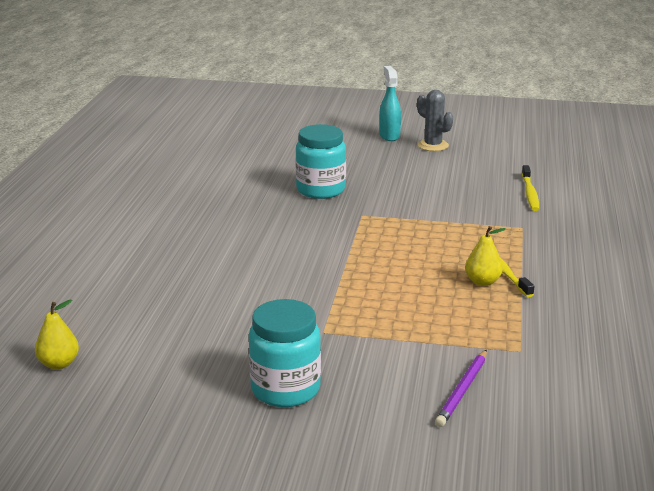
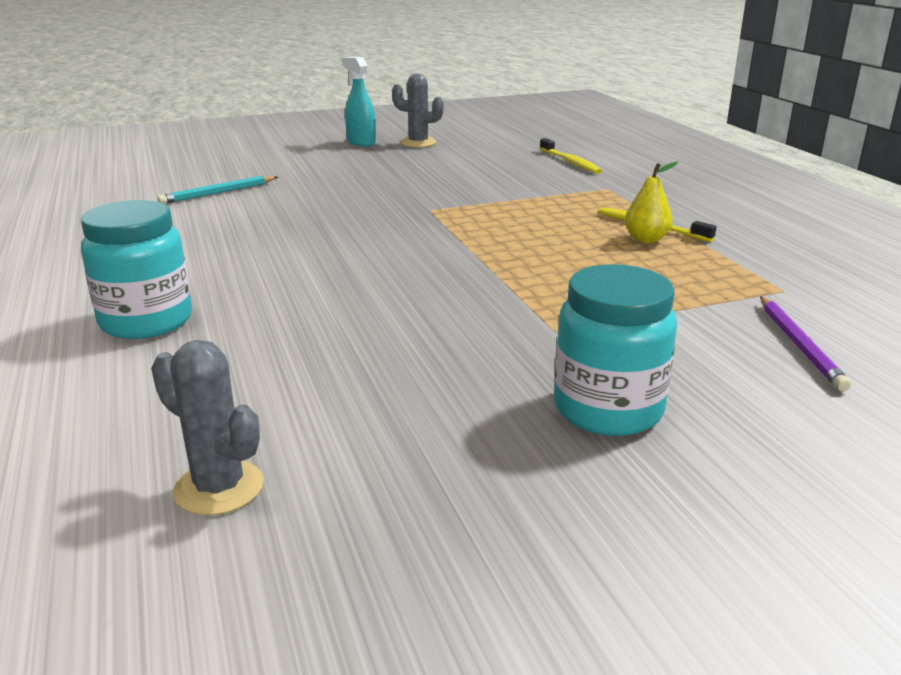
camera: 30 degrees left, 0 degrees up
(59, 364) = (219, 488): yellow pear -> grey cactus
(240, 166) = (218, 193): none -> turquoise pencil
(320, 190) = (349, 197): turquoise jar -> turquoise jar (146, 321)

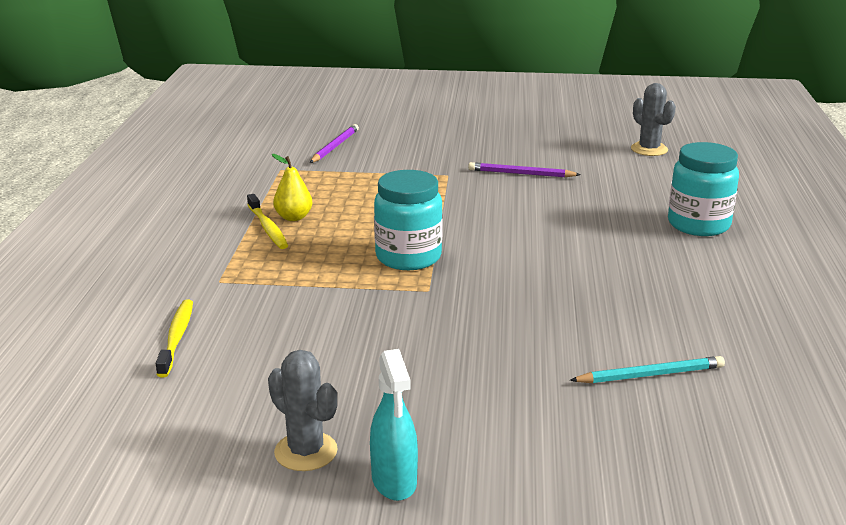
camera: 155 degrees left, 0 degrees up
(446, 356) = (521, 174): none -> purple pencil
(608, 409) = (467, 143): turquoise jar -> turquoise jar (408, 257)

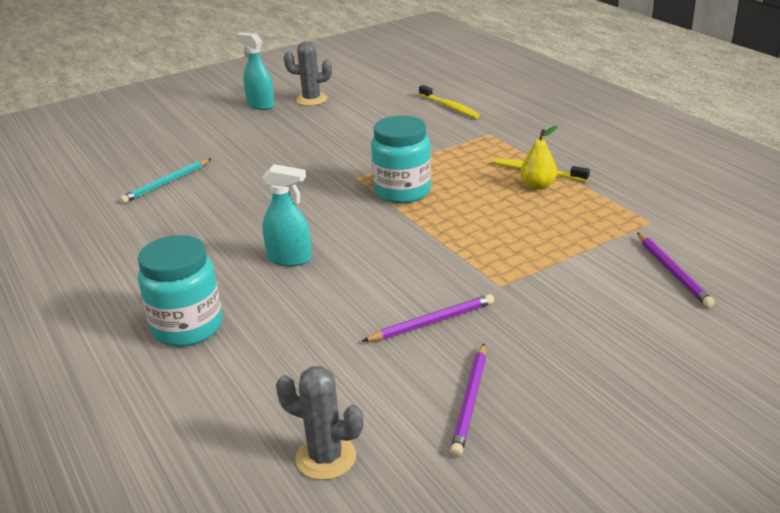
camera: 145 degrees right, 5 degrees up
(548, 143) = (470, 401): none -> purple pencil
(578, 241) = (290, 259): none -> turquoise spray bottle

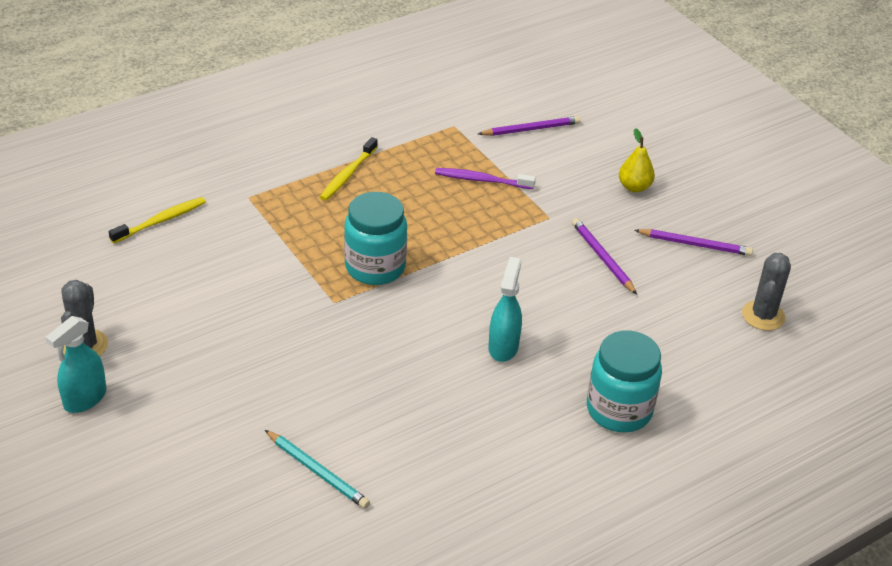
camera: 95 degrees left, 10 degrees up
(538, 186) = (378, 178): yellow pear -> yellow pear (634, 187)
(555, 241) = (482, 180): none -> purple toothbrush

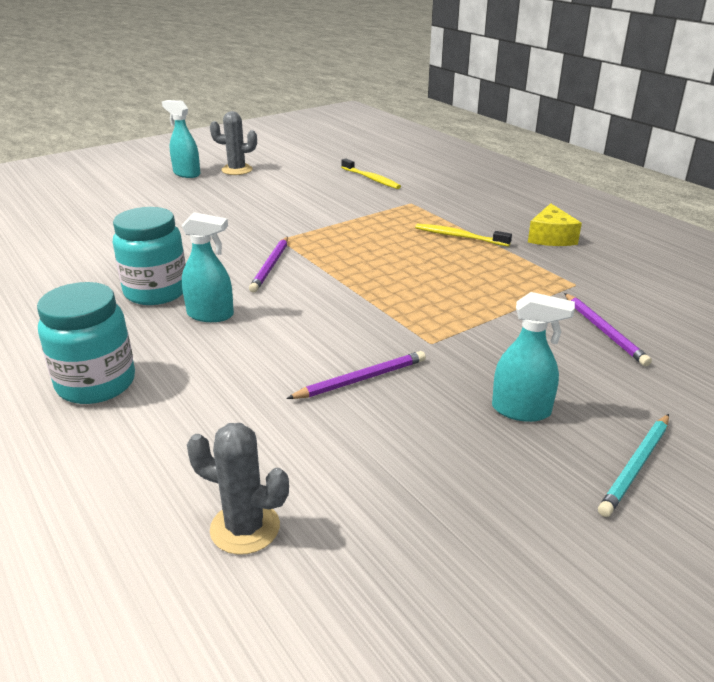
camera: 90 degrees right, 10 degrees down
(317, 471) = (86, 241): turquoise pencil -> turquoise pencil (635, 466)
(358, 119) = (551, 237): none -> yellow cheese
(375, 267) = (327, 253): turquoise jar -> turquoise jar (156, 292)
(482, 180) = (483, 301): purple toothbrush -> none
(634, 187) = (521, 410): yellow pear -> turquoise spray bottle
(694, 244) = (405, 463): purple pencil -> purple pencil (270, 266)

